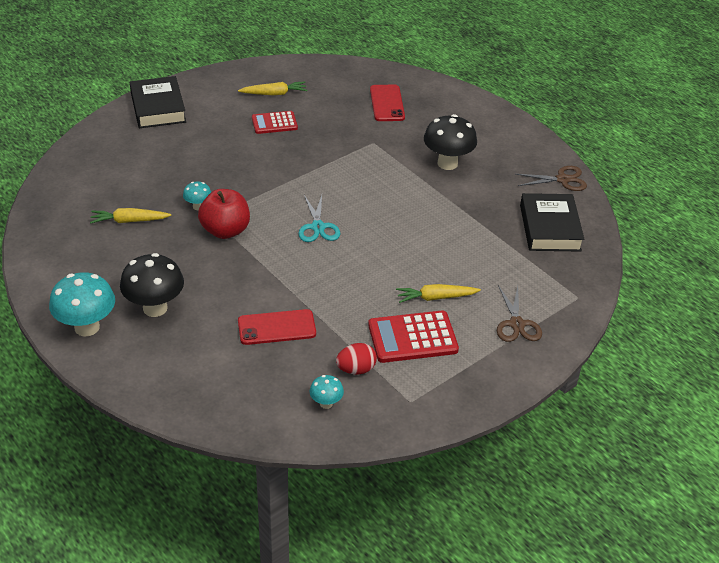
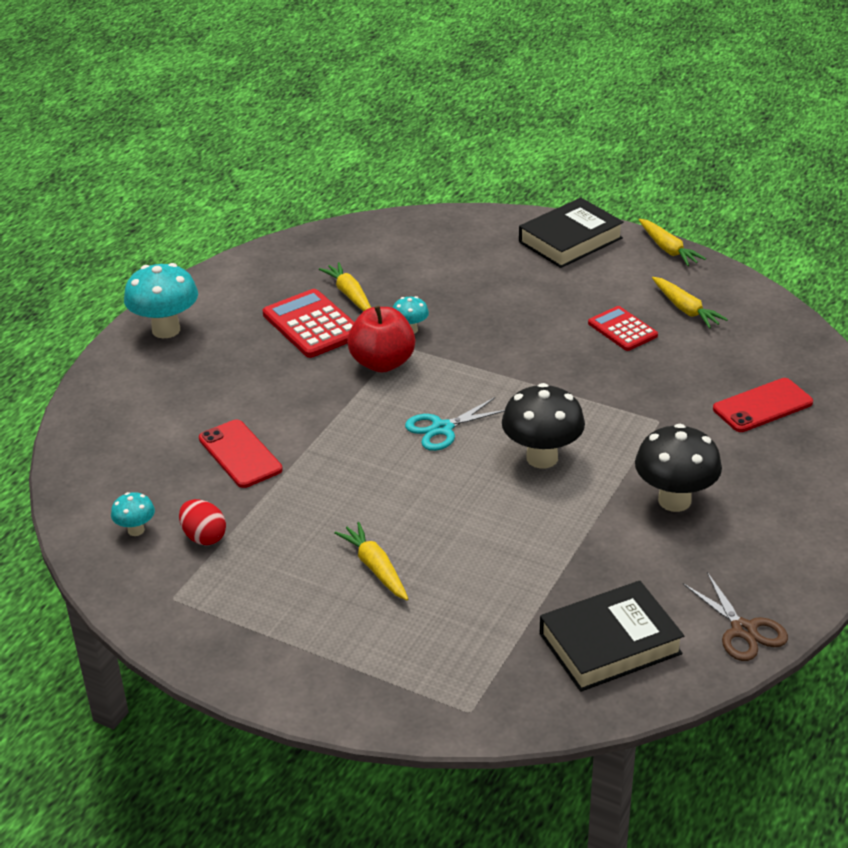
camera: 70 degrees right, 5 degrees down
(155, 308) = (220, 361): black mushroom -> black mushroom (542, 458)
(205, 76) = (668, 249): none -> yellow carrot
(412, 338) = (286, 568): red calculator -> red calculator (312, 325)
(516, 324) = (371, 659): brown scissors -> none

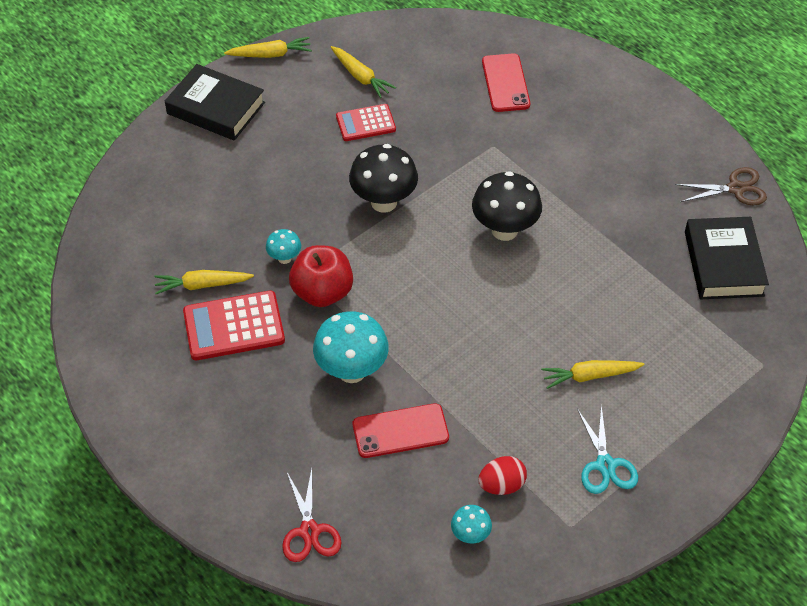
camera: 70 degrees left, 15 degrees up
(104, 430) = (309, 531): none -> red scissors
(166, 330) = (171, 444): turquoise mushroom -> turquoise mushroom (352, 371)
(442, 428) = (436, 280): turquoise scissors -> turquoise scissors (605, 465)
(570, 240) = (216, 108): black book -> black book turned 45 degrees counterclockwise
(674, 500) = (589, 172): black mushroom -> black mushroom (384, 202)
(685, 309) = (360, 76): yellow carrot -> yellow carrot turned 60 degrees clockwise

